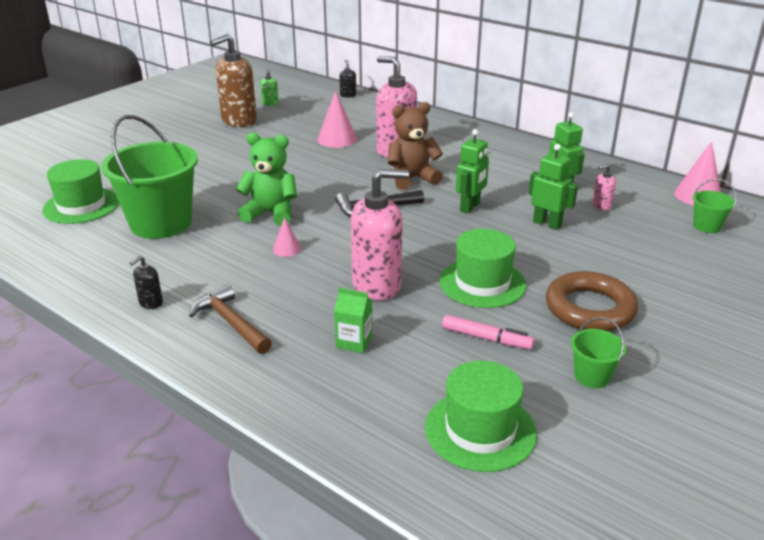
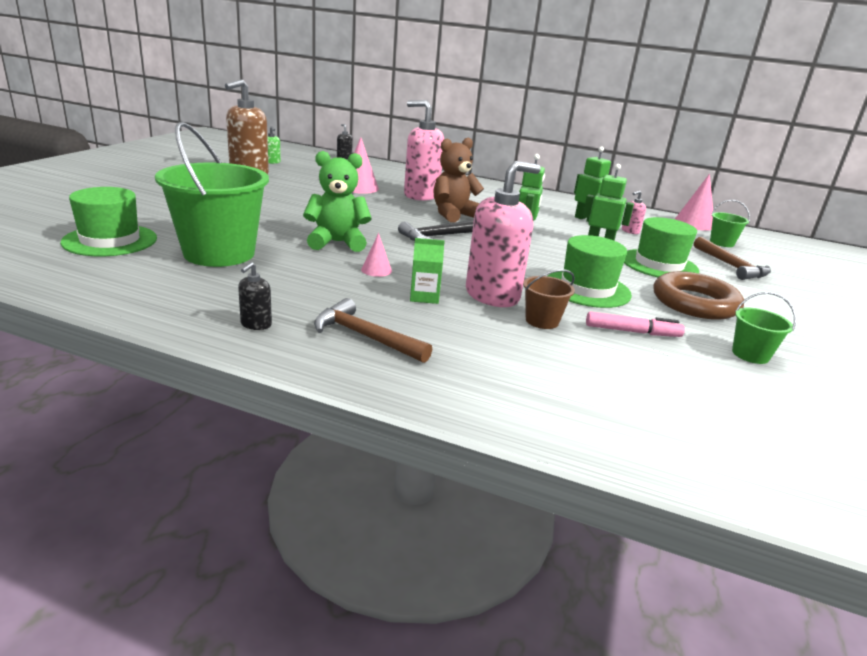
camera: 20 degrees left, 5 degrees down
(354, 342) = (511, 344): green carton -> green carton (424, 296)
(403, 318) = (542, 321): none -> brown bucket
(480, 430) = (702, 410): green hat -> green hat (659, 264)
(685, 261) = (731, 266): none -> brown hammer

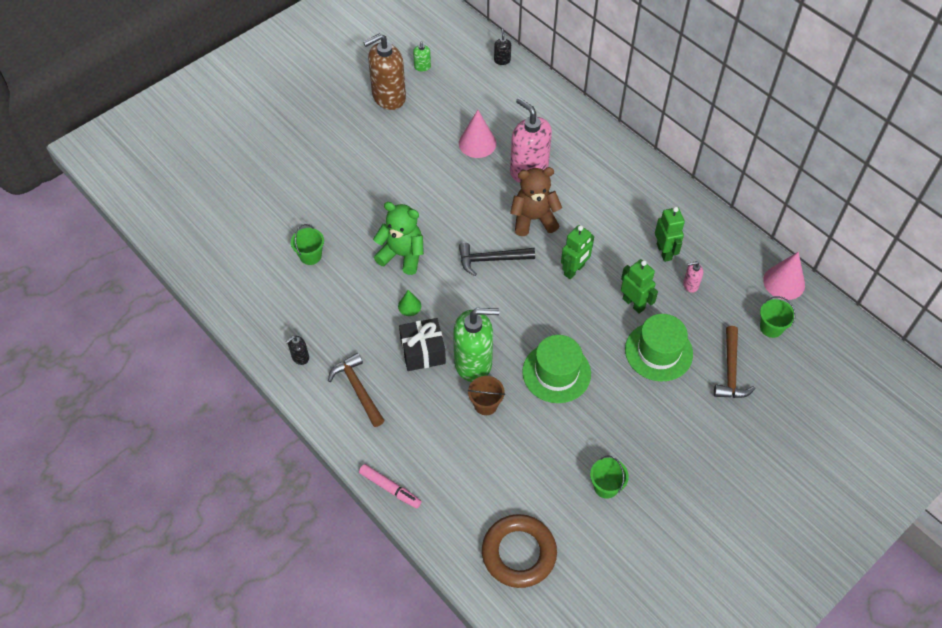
camera: 30 degrees right, 30 degrees up
(110, 240) = (245, 220): green hat -> none
(219, 253) = (310, 256): green bucket -> green bucket, size x0.44
(376, 270) = (409, 306): pink cone -> green cone
(424, 296) = (423, 351): green carton -> black gift
(492, 295) = (473, 363): pink soap dispenser -> green soap dispenser
(632, 332) = (542, 436): pink marker -> pink marker (390, 488)
(695, 303) = (630, 415): brown ring -> brown ring (518, 553)

